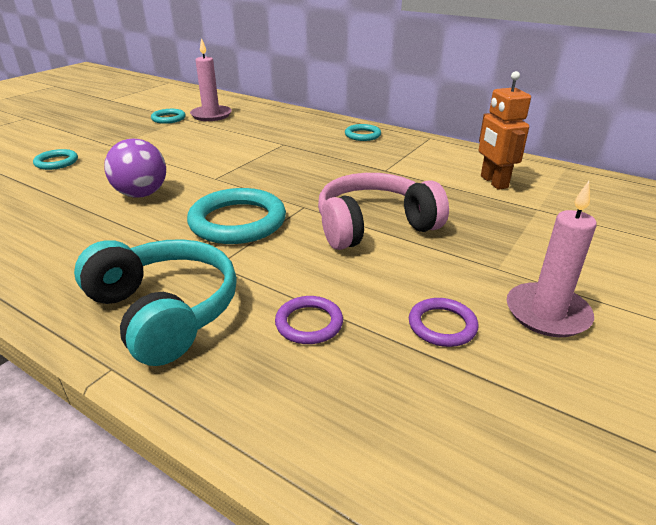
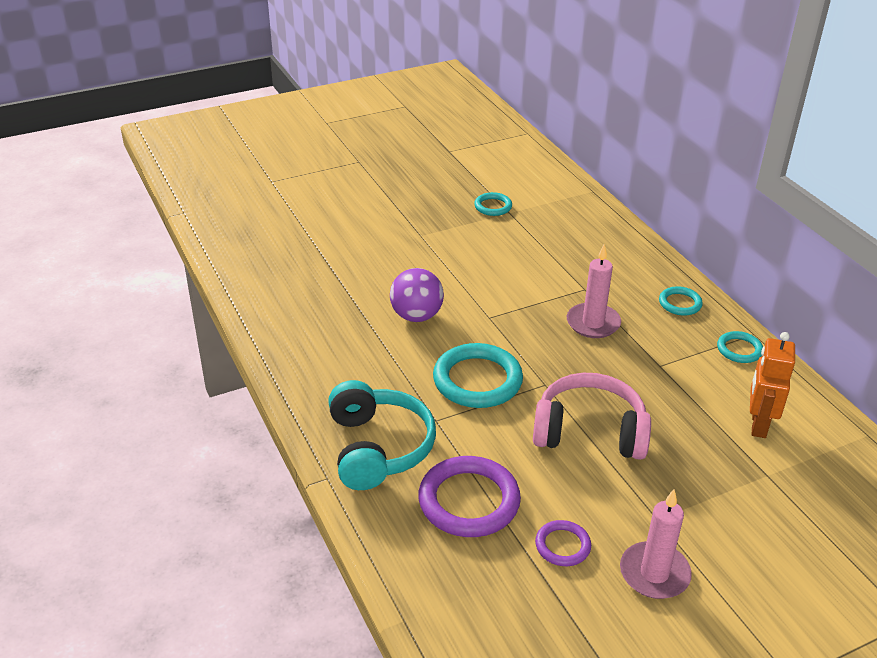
camera: 30 degrees right, 5 degrees up
(56, 162) = (364, 245): turquoise ring -> turquoise ring (739, 350)
(211, 115) = (539, 214): pink candle -> pink candle (593, 323)
(309, 323) = (469, 501): purple ring -> purple ring, size x1.90

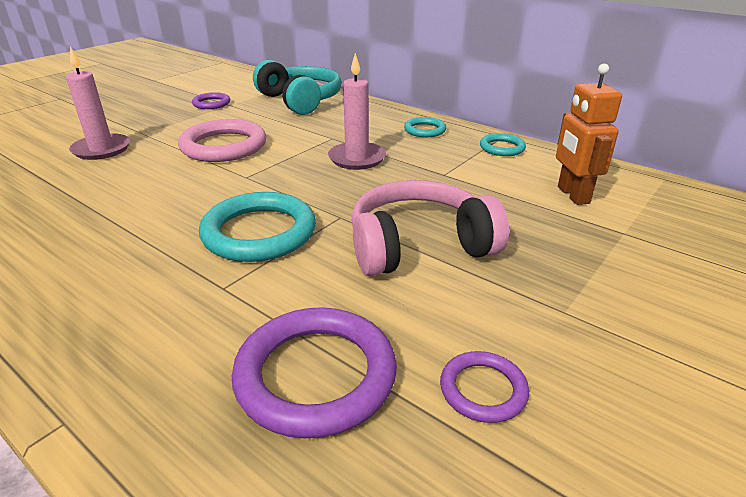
camera: 25 degrees left, 5 degrees down
(378, 448) = (146, 347): turquoise headphones -> turquoise headphones (300, 100)
(416, 316) = (159, 193): purple ball -> none
(484, 273) = (224, 146): none -> pink ring
(493, 206) = (211, 103): turquoise ring -> purple ring
(654, 573) = (622, 381): pink candle -> pink candle (101, 149)

